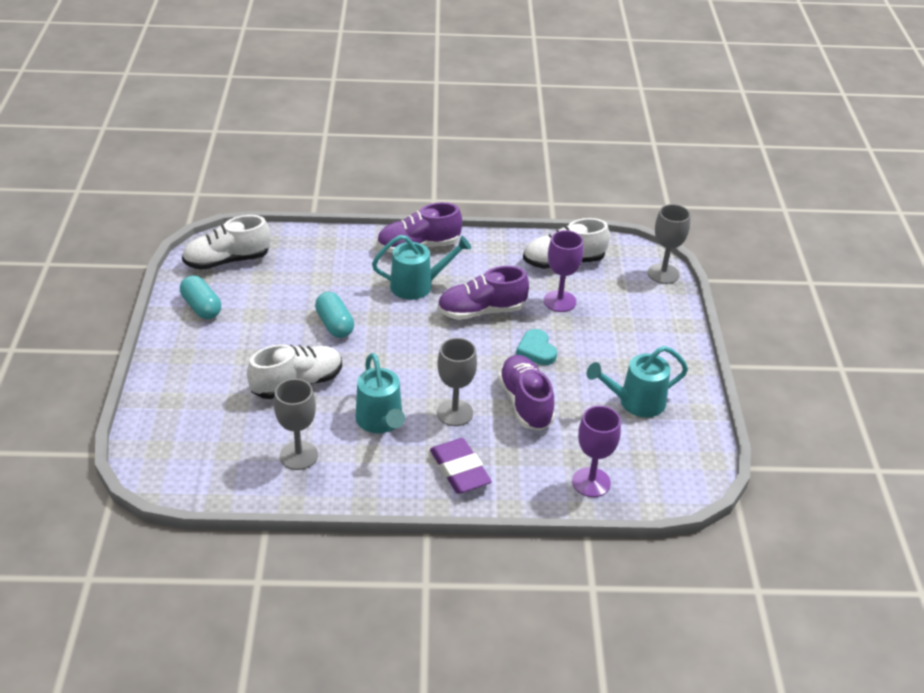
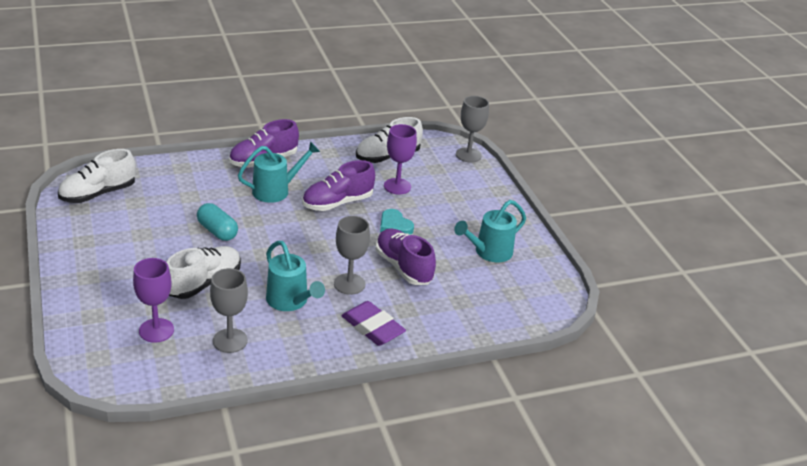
camera: 20 degrees left, 5 degrees down
(201, 307) = (90, 235): turquoise capsule -> none
(591, 482) = (481, 317): purple goblet -> purple goblet (156, 330)

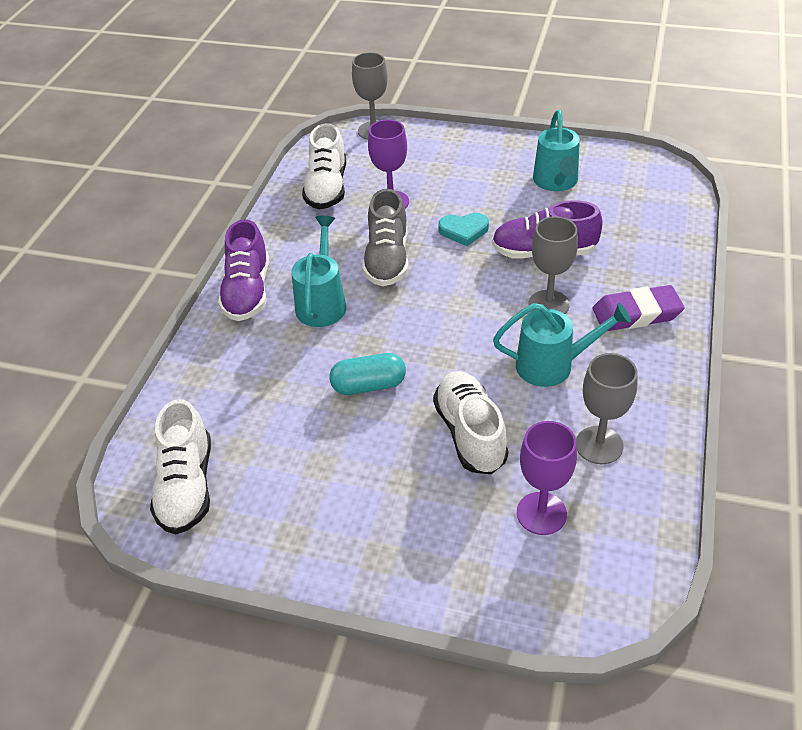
camera: 50 degrees left, 10 degrees up
(337, 203) = (387, 259): purple shoe -> grey shoe

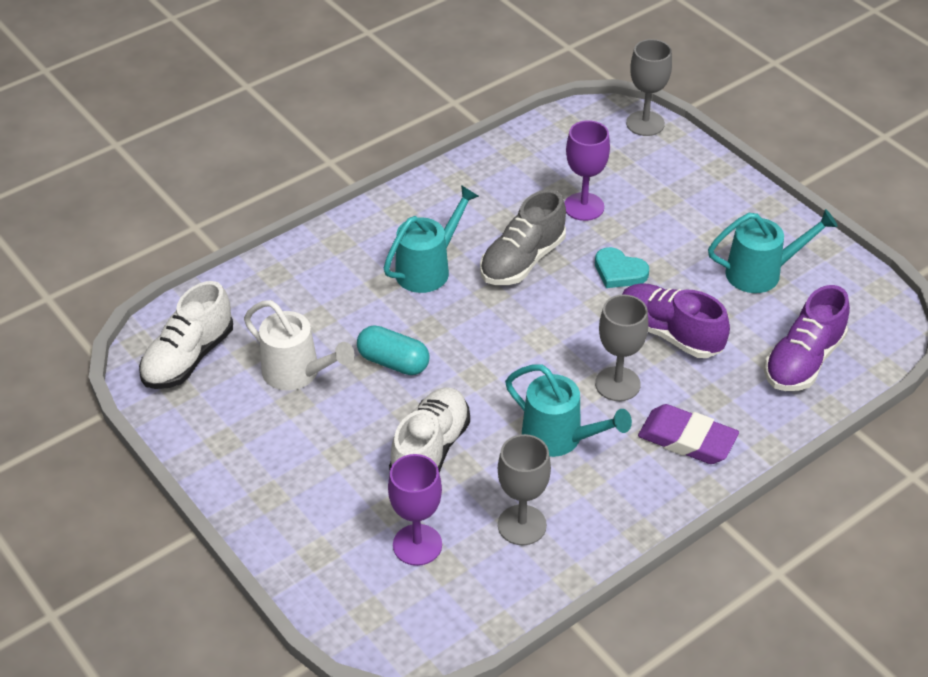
camera: 35 degrees right, 0 degrees up
(247, 292) = (379, 224): purple shoe -> purple shoe (803, 361)
(299, 440) = (298, 373): none -> white watering can
(327, 188) = (541, 161): white shoe -> none
(556, 182) = (762, 272): turquoise watering can -> turquoise watering can turned 135 degrees counterclockwise

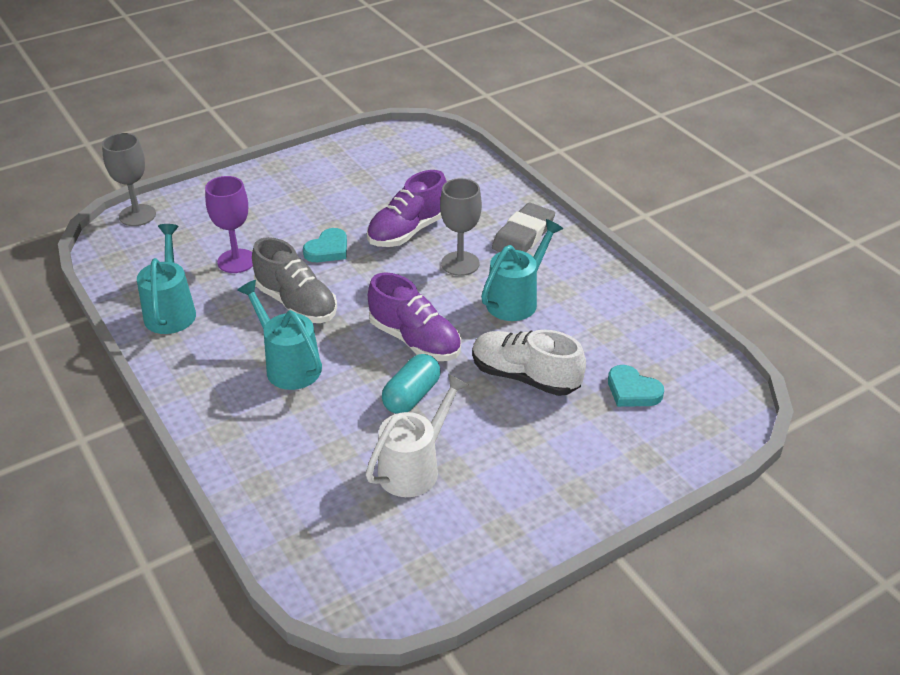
camera: 85 degrees left, 5 degrees down
(188, 358) = (375, 562): white shoe -> none
(417, 545) = (632, 391): purple goblet -> turquoise heart
(522, 525) = (609, 328): grey goblet -> none
(687, 439) = (523, 236): purple eraser -> grey eraser
(762, 272) = (350, 179): turquoise watering can -> turquoise watering can (171, 310)
(803, 361) = (449, 174): purple shoe -> purple shoe (415, 340)

